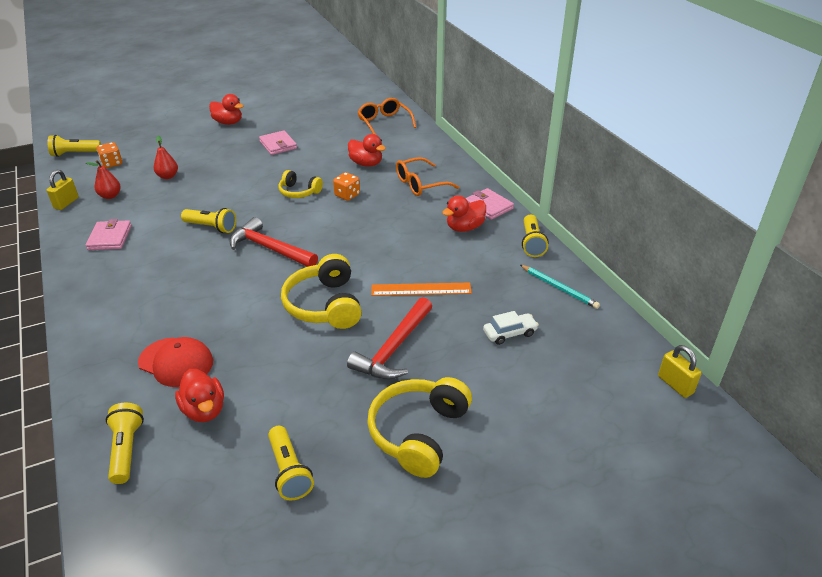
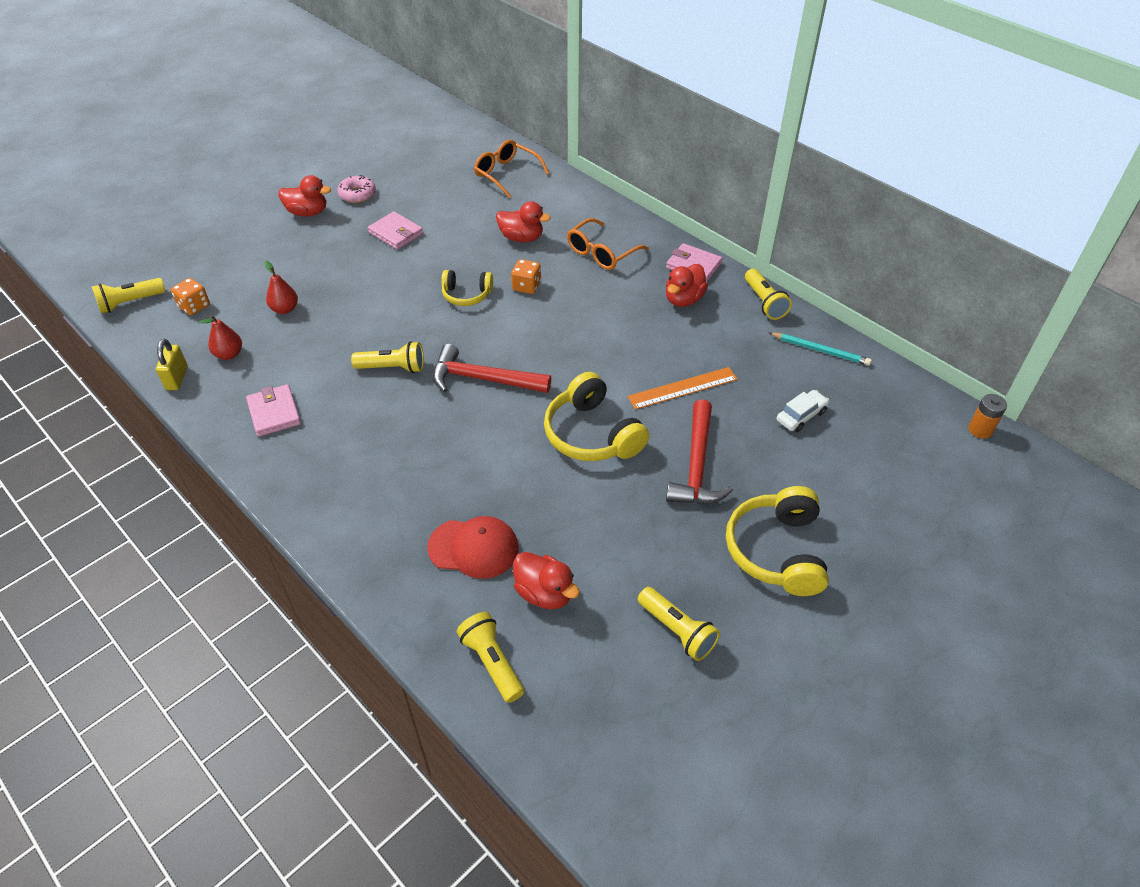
camera: 20 degrees left, 10 degrees up
(270, 117) = (357, 194): none -> pink donut
(675, 385) = (980, 430): yellow padlock -> orange battery

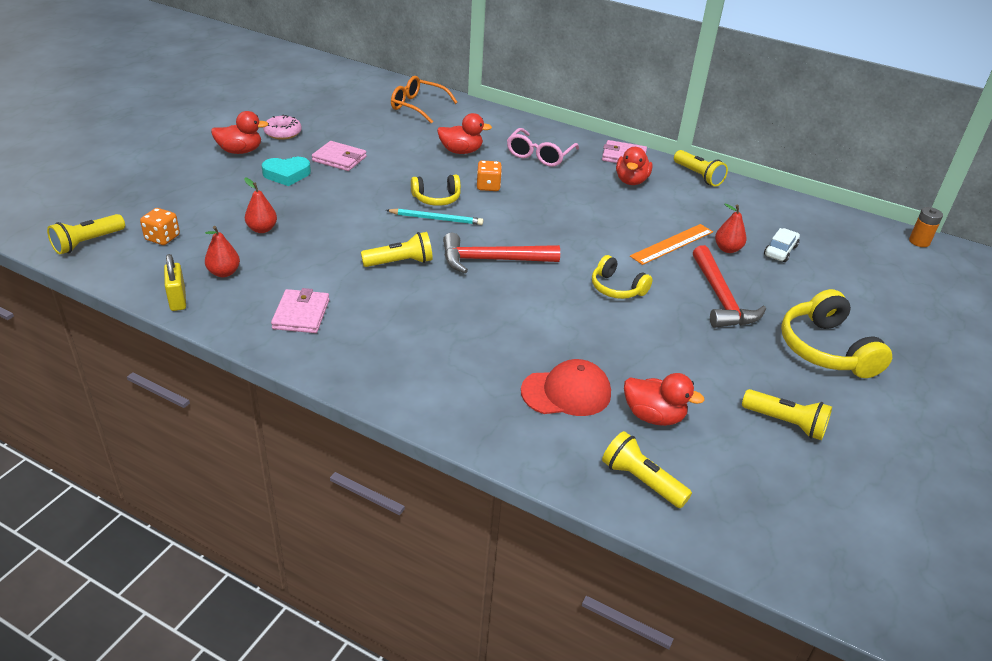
camera: 20 degrees left, 10 degrees down
(274, 413) = (301, 314): pink wallet -> pink wallet turned 45 degrees clockwise
(337, 246) = (287, 174): none -> turquoise heart
(592, 434) = (617, 288): yellow headphones -> yellow headphones, size x0.60
(601, 253) = (539, 155): orange glasses -> pink glasses
(741, 404) = (727, 249): none -> red pear
(820, 350) = (764, 204): turquoise pencil -> turquoise pencil (436, 219)

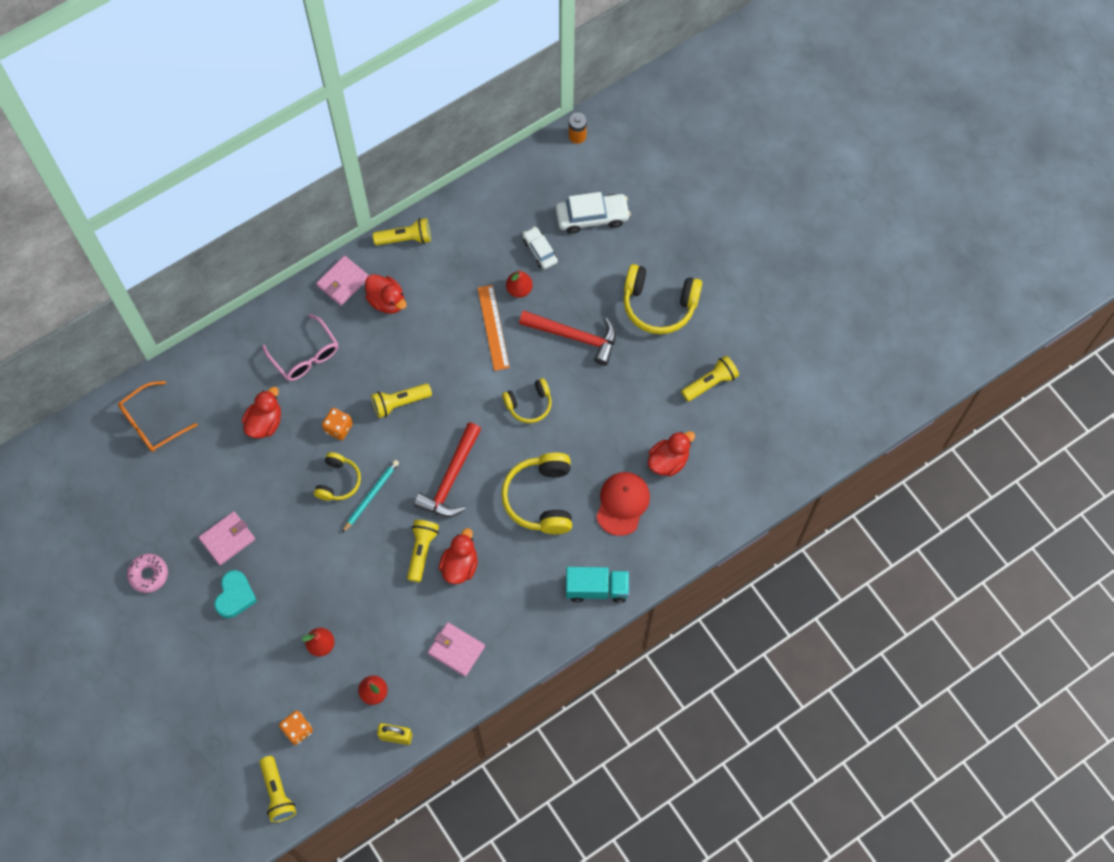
camera: 60 degrees left, 30 degrees up
(240, 151) = (169, 625): red duck -> red duck (460, 565)
(443, 403) = (597, 588): none -> turquoise truck
(520, 326) = (541, 498): none -> yellow headphones
(641, 481) = (716, 501): yellow flashlight -> yellow flashlight (400, 403)
(856, 274) = (592, 217): none -> white car

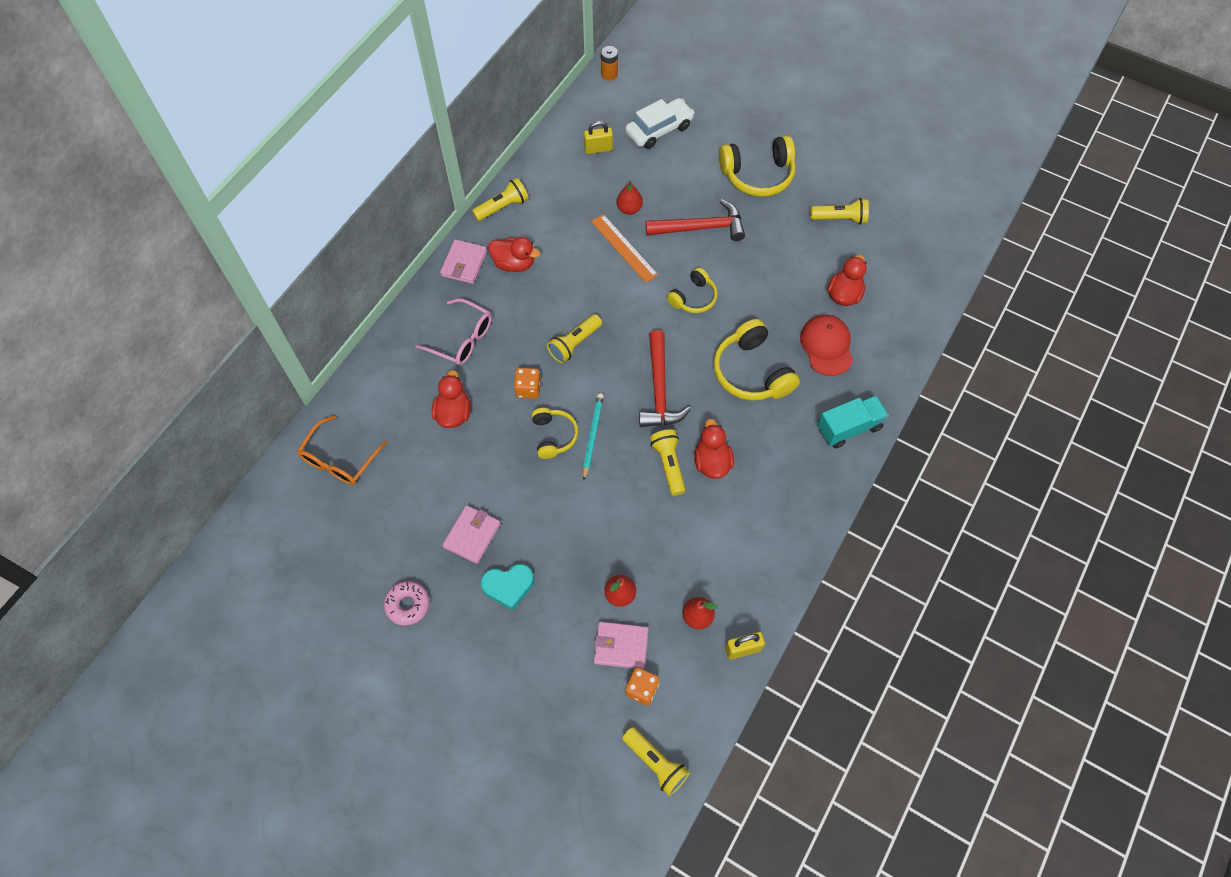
camera: 25 degrees left, 5 degrees down
(235, 596) = (508, 586): turquoise heart -> turquoise heart turned 90 degrees clockwise
(456, 650) = (753, 540): pink wallet -> pink wallet (621, 646)
(524, 214) = (598, 149): none -> yellow padlock
(540, 251) = (629, 172): white car -> none
(710, 383) = (840, 218): yellow flashlight -> yellow flashlight turned 60 degrees clockwise

